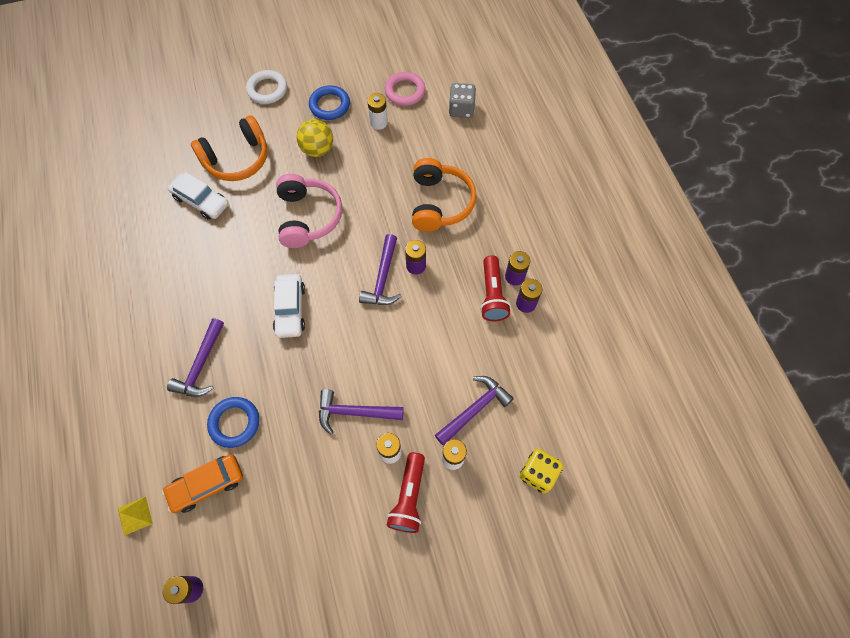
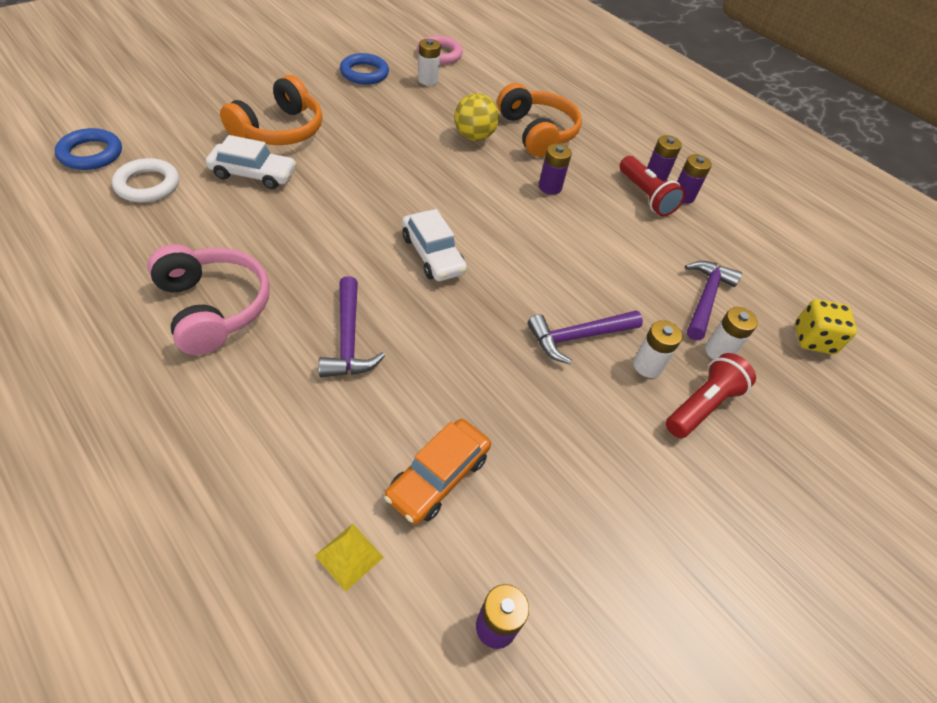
camera: 30 degrees left, 15 degrees down
(234, 423) = (434, 391): blue ring -> blue ring (91, 154)
(267, 90) = (282, 69): white ring -> white ring (148, 185)
(308, 217) = (400, 167): pink headphones -> pink headphones (214, 307)
(317, 149) = (373, 109): yellow ball -> yellow ball (474, 137)
(383, 278) = (522, 204): purple hammer -> none
(409, 497) = (702, 405): red flashlight -> red flashlight turned 120 degrees counterclockwise
(461, 109) = (506, 61): grey dice -> none

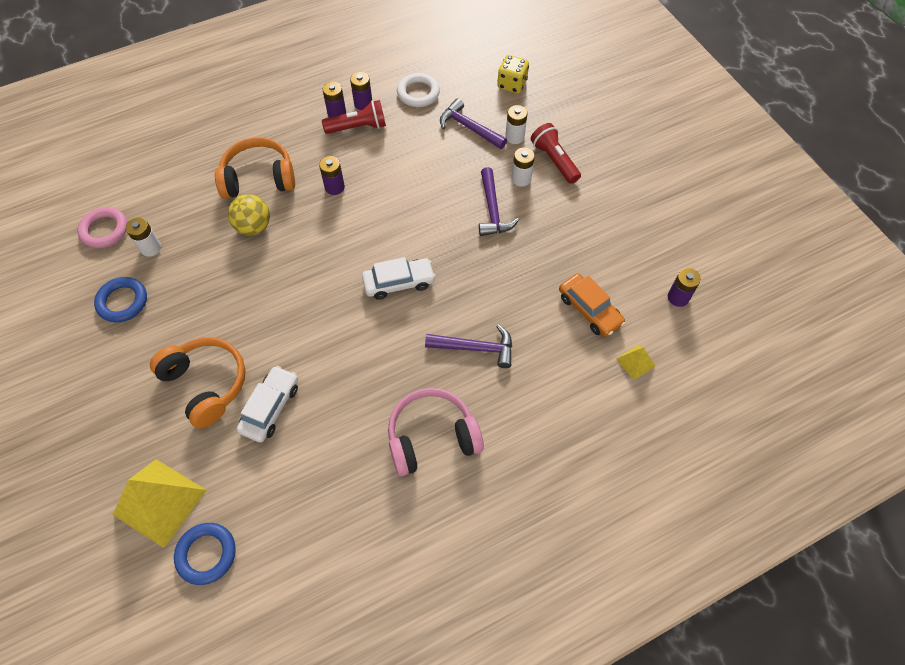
camera: 70 degrees left, 10 degrees up
(148, 185) = (268, 497): white ring -> white ring (418, 93)
(151, 120) = (160, 502): none -> yellow pyramid

